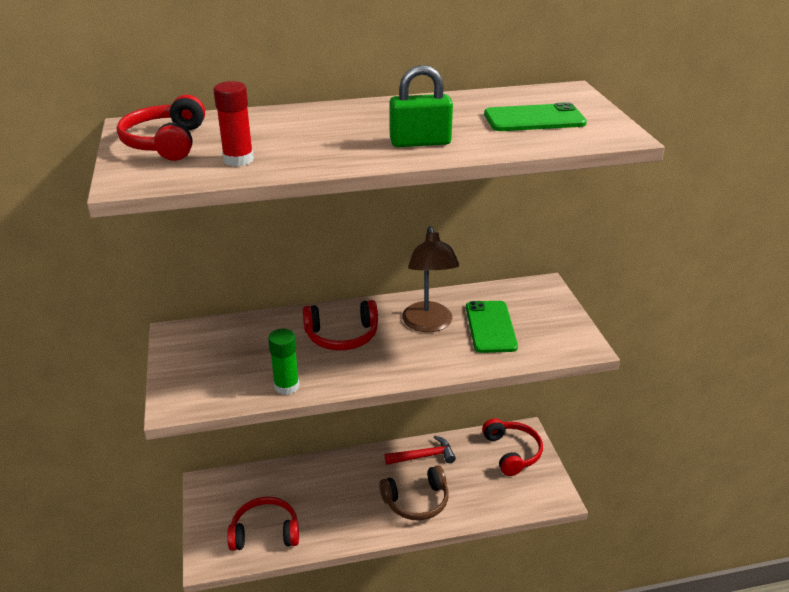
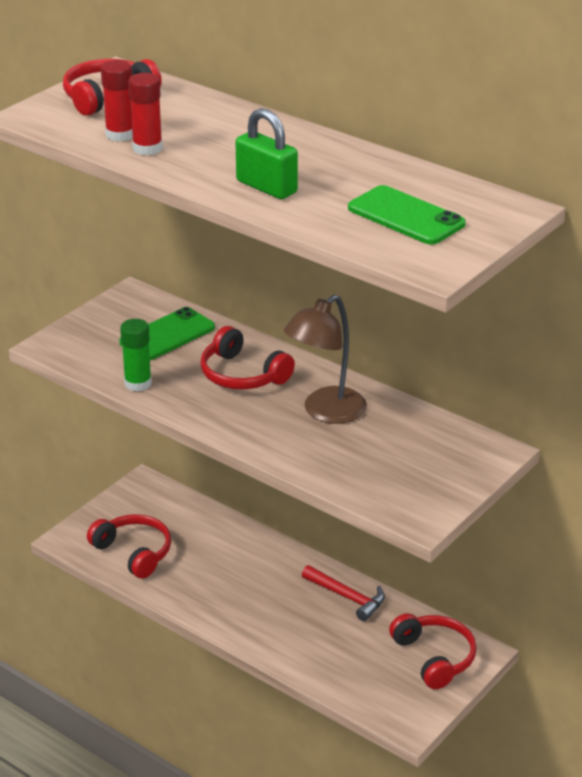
camera: 50 degrees right, 0 degrees up
(281, 158) = (147, 148): none -> red glue stick
(416, 501) = (281, 625): brown headphones -> none
(490, 327) = (373, 449): green phone -> green phone (167, 335)
(512, 452) = (434, 657): red headphones -> red headphones turned 60 degrees counterclockwise

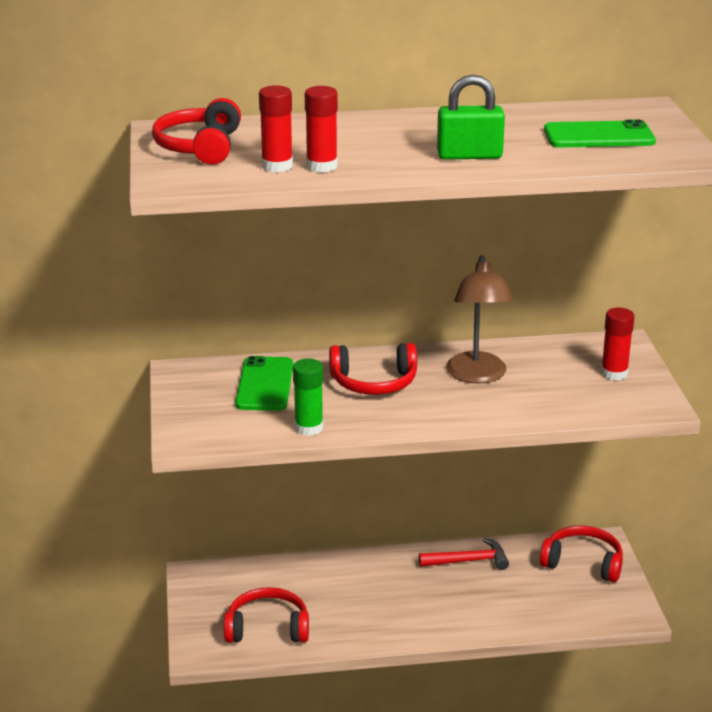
camera: 45 degrees left, 5 degrees down
(436, 471) = (614, 373): none -> red glue stick

